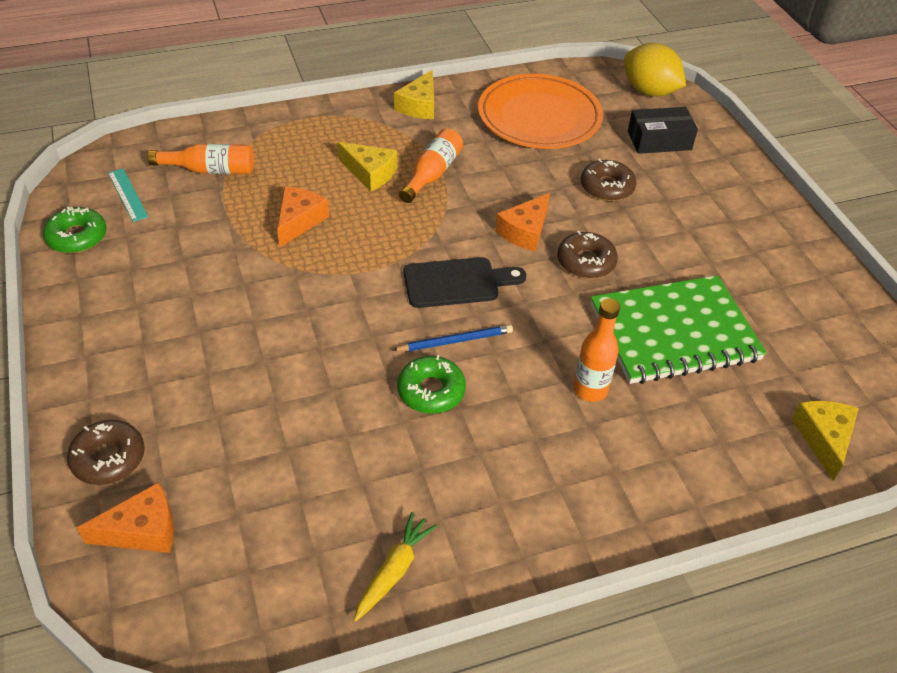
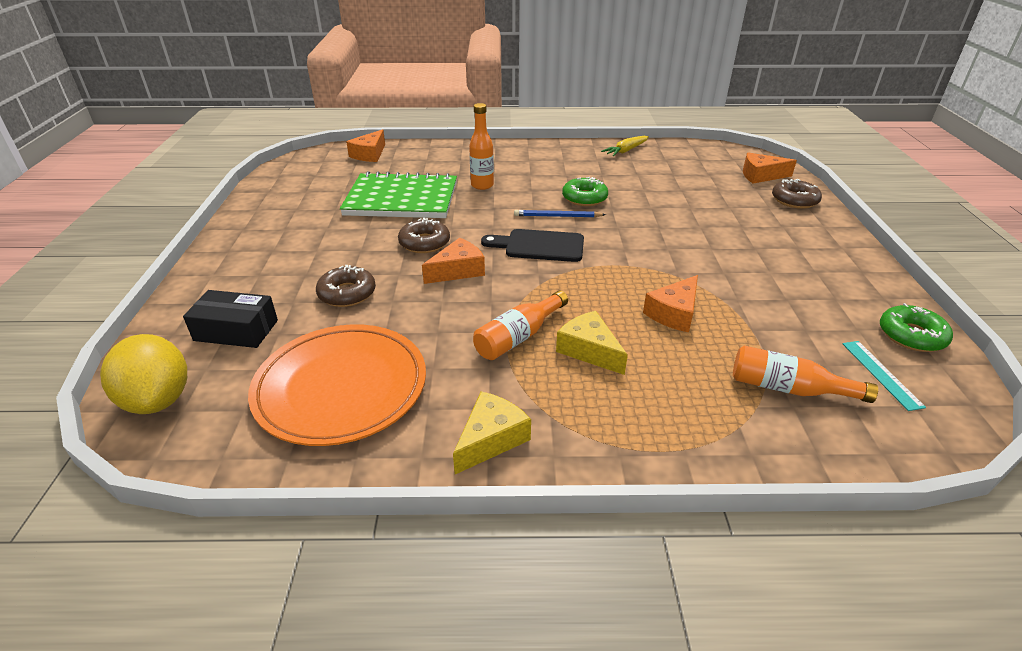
camera: 160 degrees left, 10 degrees down
(823, 439) = (370, 154): yellow cheese -> orange cheese

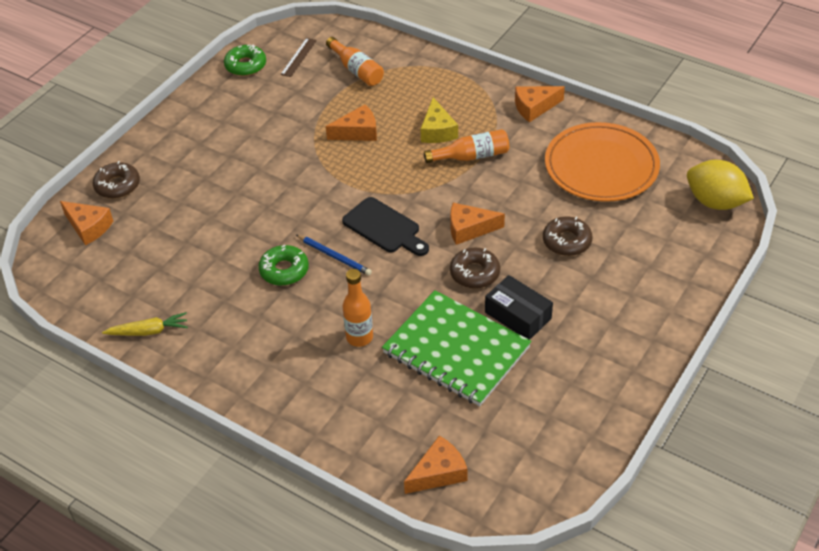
camera: 145 degrees left, 10 degrees up
(158, 400) = (715, 202): yellow lemon -> yellow lemon turned 60 degrees counterclockwise
(236, 330) = (659, 239): black box -> black box (518, 315)
(491, 439) = (534, 107): yellow cheese -> orange cheese
(881, 374) = (298, 57): turquoise ruler -> brown ruler

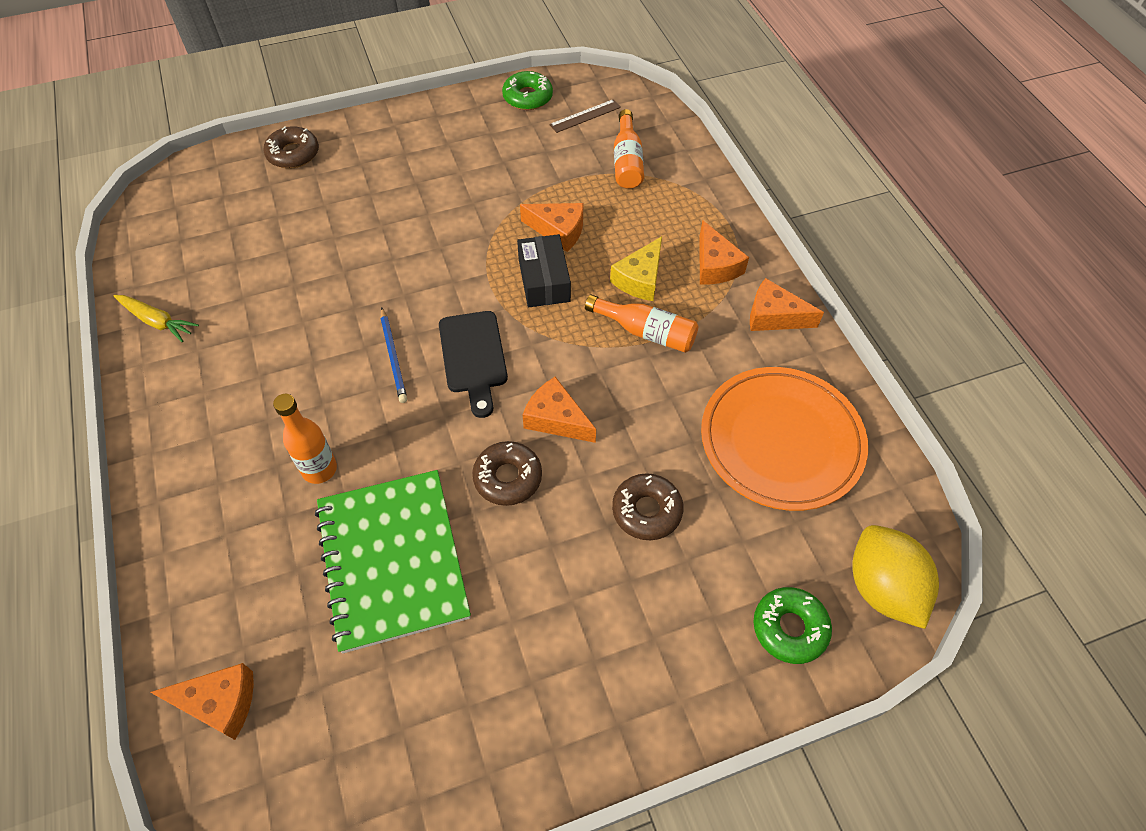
camera: 35 degrees right, 10 degrees up
(89, 227) = (227, 181): orange cheese -> orange cheese (715, 265)
(284, 270) = (333, 340): green donut -> green donut (789, 628)
(518, 315) = (499, 567): black box -> black box (544, 280)

